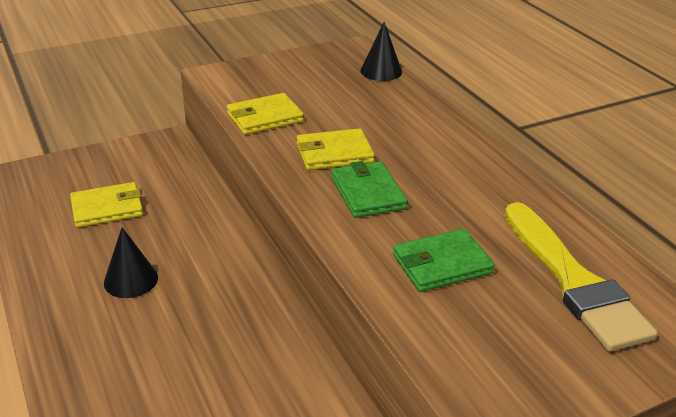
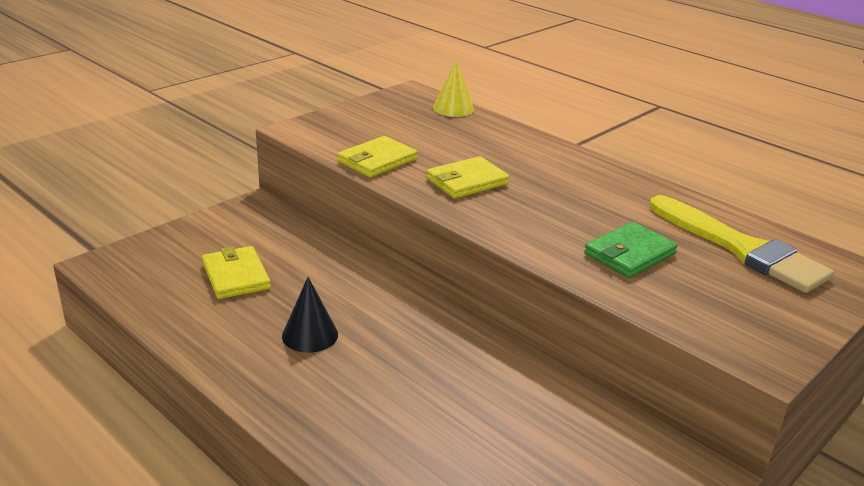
camera: 20 degrees left, 5 degrees down
(107, 208) = (236, 276): yellow wallet -> yellow wallet turned 75 degrees counterclockwise
(368, 193) = (523, 209): green wallet -> none
(381, 71) = (453, 108): black cone -> yellow cone

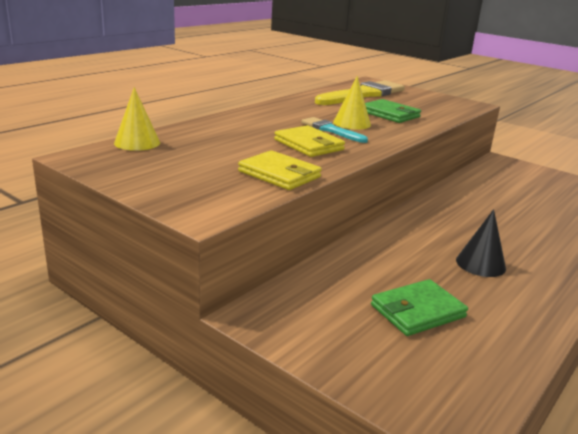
camera: 95 degrees left, 5 degrees down
(236, 276) = (417, 311): yellow wallet -> green wallet
(527, 200) = (331, 130): none -> turquoise brush
(565, 217) = (351, 123): none -> yellow cone

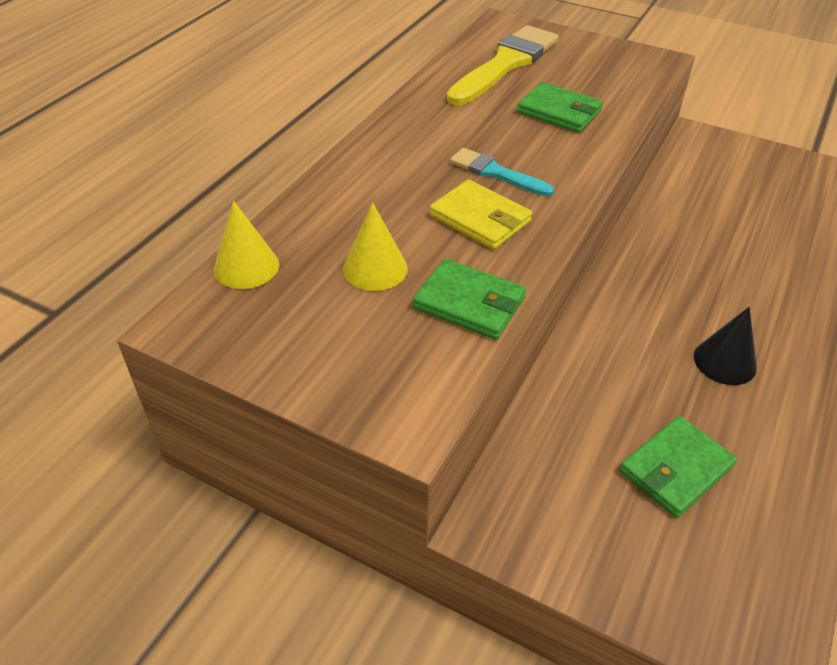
camera: 10 degrees left, 20 degrees up
(279, 174) = (469, 303): yellow wallet -> green wallet
(351, 123) = (517, 148): yellow cone -> yellow cone (375, 268)

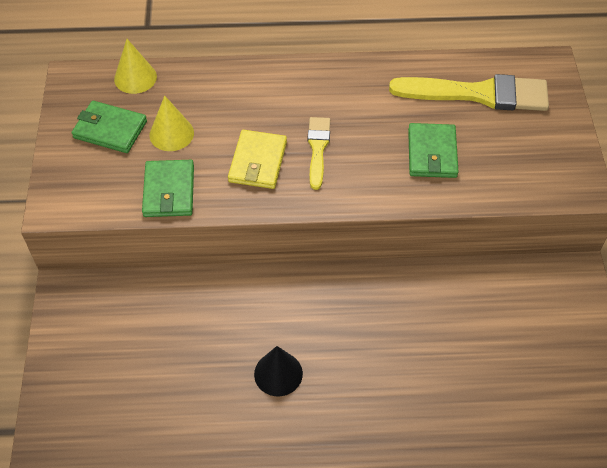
camera: 60 degrees right, 10 degrees up
(496, 173) = (318, 149): turquoise brush -> yellow brush
(675, 469) = (158, 372): green wallet -> green wallet (110, 129)

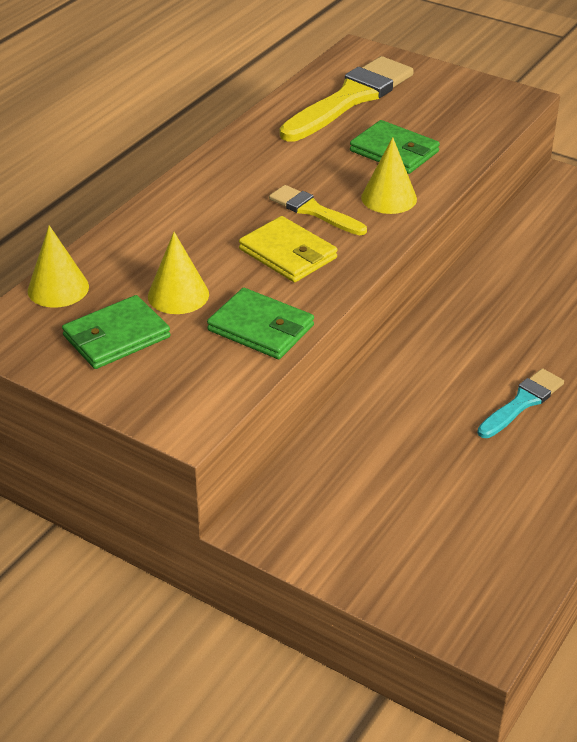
camera: 55 degrees left, 15 degrees down
(278, 373) = (522, 402): black cone -> turquoise brush
(370, 180) = (389, 198): none -> yellow cone

